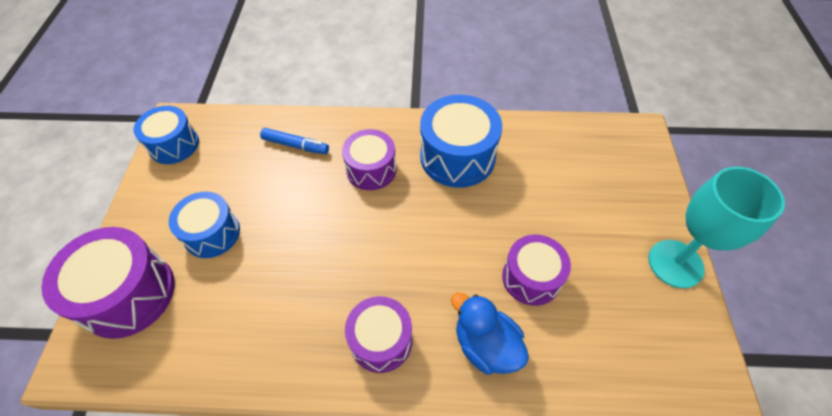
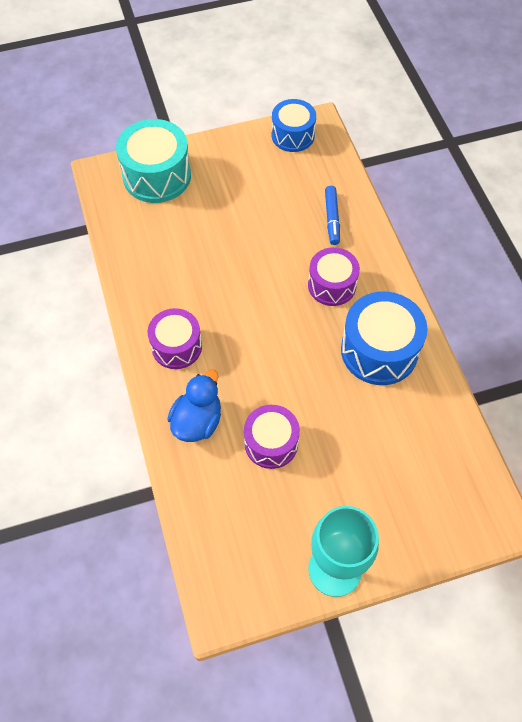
camera: 70 degrees right, 5 degrees up
(128, 294) = (157, 176): purple drum -> turquoise drum
(212, 233) = (223, 200): blue drum -> none

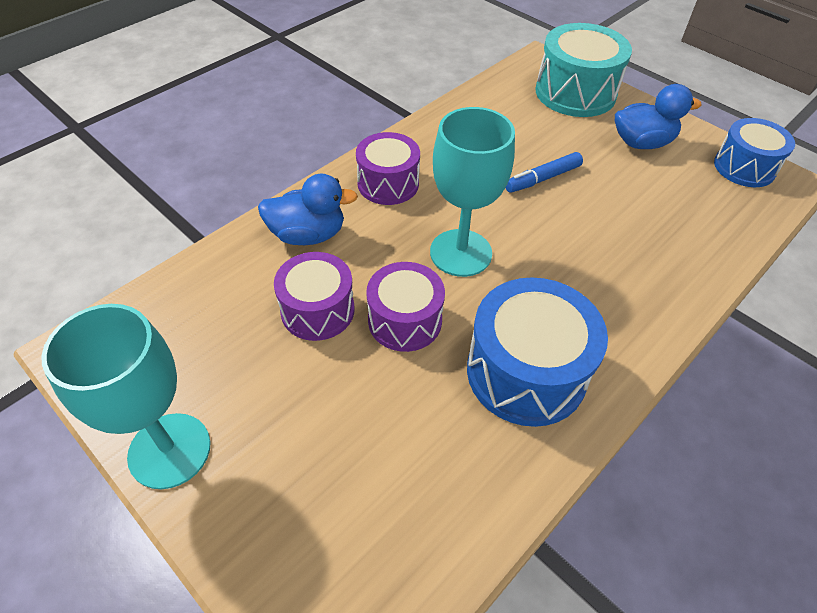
camera: 60 degrees right, 10 degrees down
(235, 172) = (641, 143): none -> blue duck
(270, 335) = (460, 253): none -> turquoise goblet
(332, 218) = (672, 246): blue marker -> blue marker (542, 178)
(332, 285) = (578, 283): purple drum -> purple drum (405, 320)

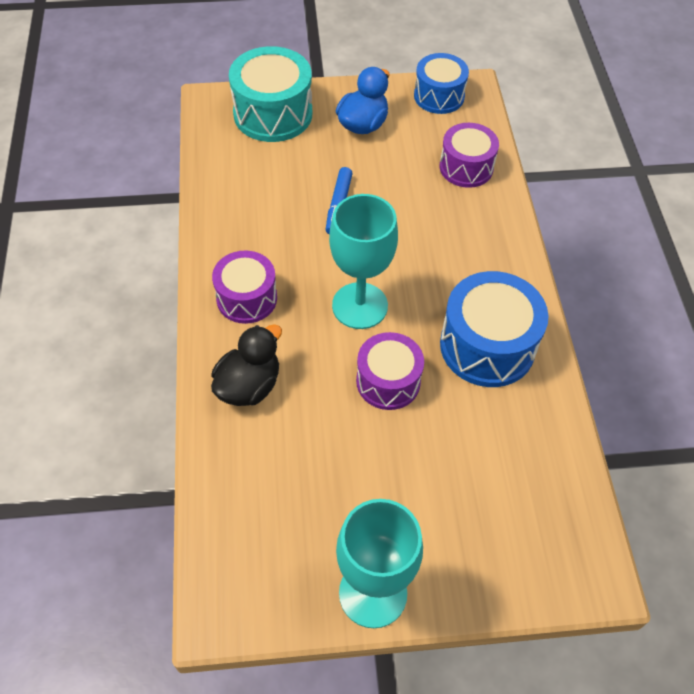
camera: 50 degrees left, 5 degrees up
(308, 235) = (249, 386): blue duck -> black duck
(317, 310) = (330, 427): purple drum -> purple drum (466, 167)

